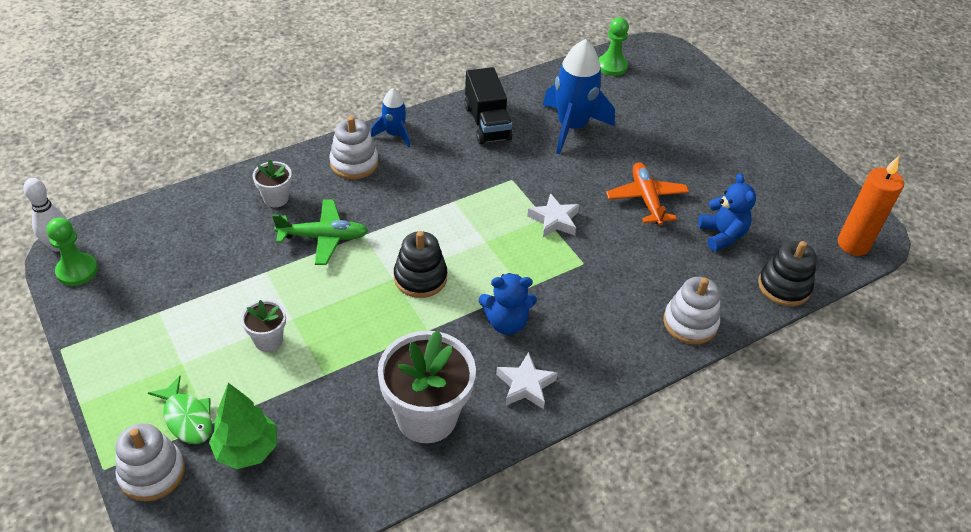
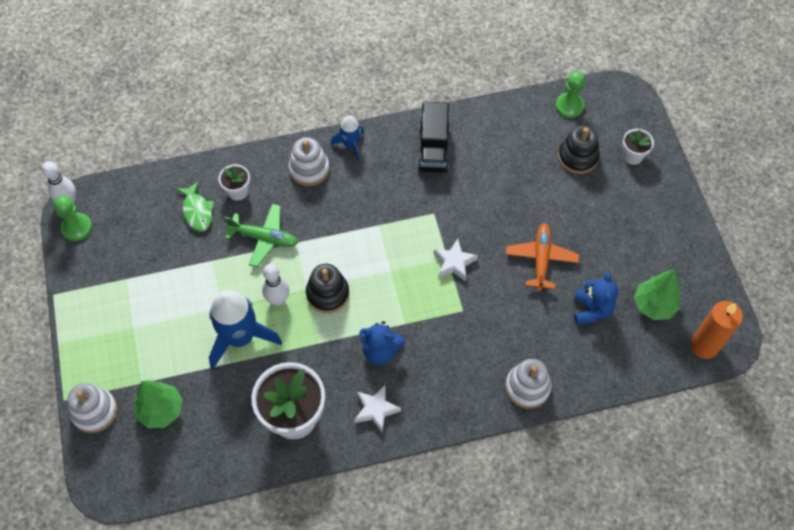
camera: 20 degrees right, 15 degrees up
(187, 418) = (127, 374): green fish -> green fish (197, 211)
(268, 340) = (198, 322): white flower pot -> white flower pot (632, 156)
(362, 296) = (278, 300): none -> white bowling pin
(572, 127) = (506, 168): blue rocket -> blue rocket (240, 337)
(783, 218) = (653, 305): none -> green tree
(784, 286) = (622, 372): black stacking toy -> black stacking toy (577, 157)

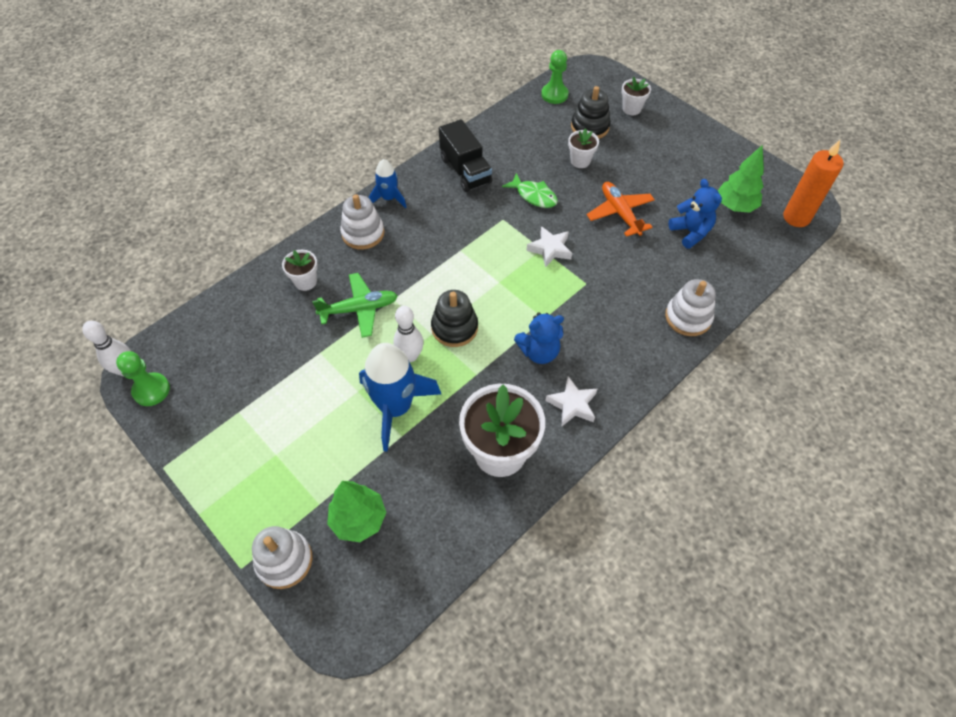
camera: 30 degrees left, 5 degrees down
(197, 211) = (275, 316): green fish -> green fish (534, 196)
(543, 188) = (580, 161): none -> white flower pot

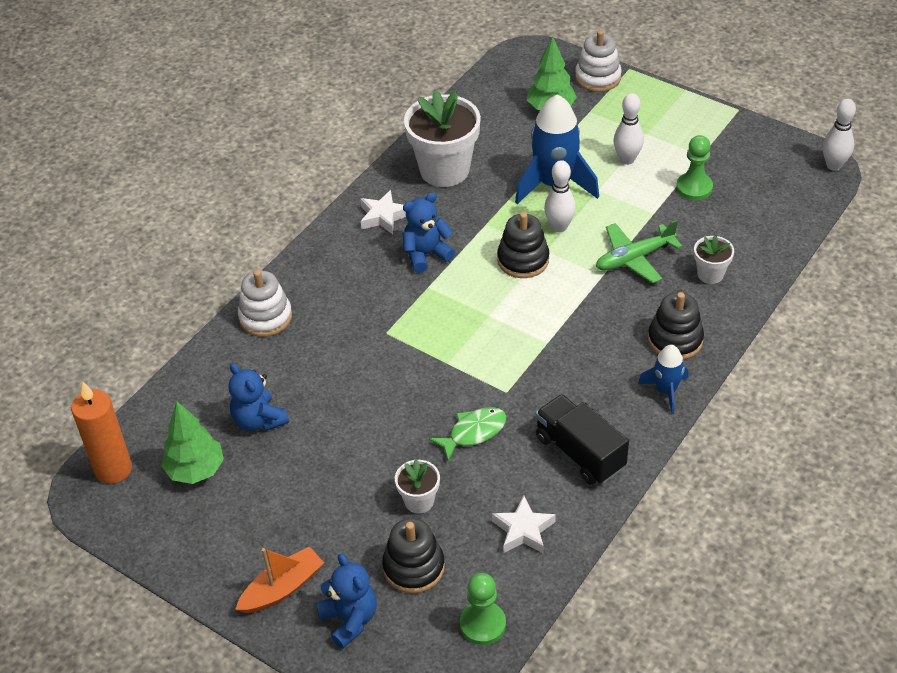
camera: 170 degrees right, 10 degrees down
(151, 390) = (795, 155): green pawn -> green pawn (694, 188)
(312, 423) = (627, 159): none -> white bowling pin
(363, 233) = (675, 340): white stacking toy -> black stacking toy
(534, 196) = (473, 432): green fish -> green fish turned 120 degrees clockwise
(550, 249) = (437, 364): white star -> white star (523, 530)
(620, 213) = (353, 429): orange plane -> none
(631, 109) = (350, 619): white flower pot -> blue teddy bear
(672, 130) = (282, 588): none -> orange boat

